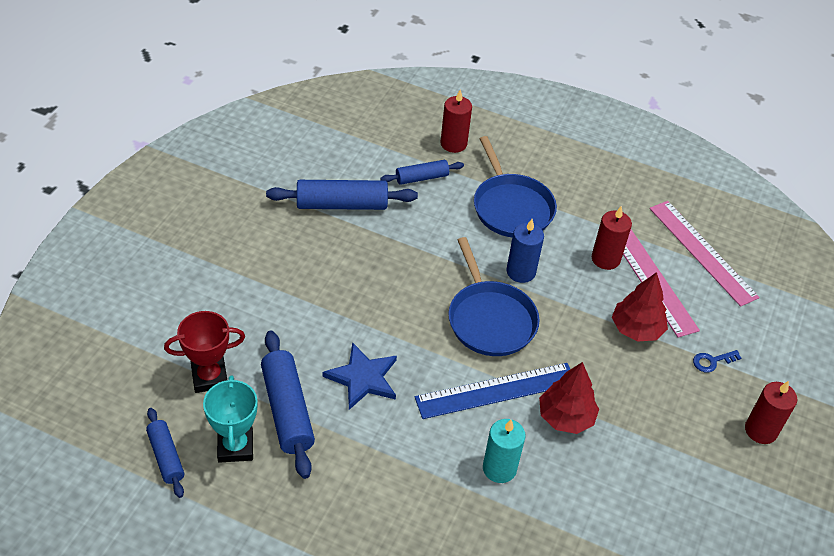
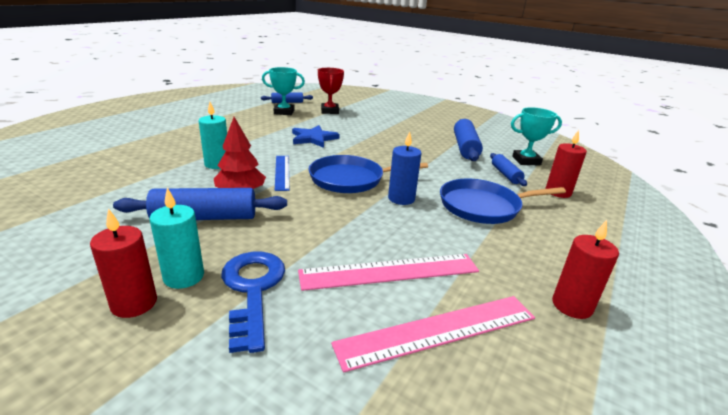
camera: 100 degrees right, 20 degrees down
(287, 410) = (300, 122): blue rolling pin -> blue rolling pin (205, 217)
(370, 152) = (526, 161): none -> turquoise trophy
(496, 390) = (282, 172): blue ruler -> blue ruler, size x0.65
(605, 259) = (419, 246): red candle -> red candle (572, 306)
(636, 329) = (319, 246): red tree -> none
(712, 361) = (253, 289): blue key -> blue key, size x2.18
(719, 412) = (184, 276): none -> turquoise candle

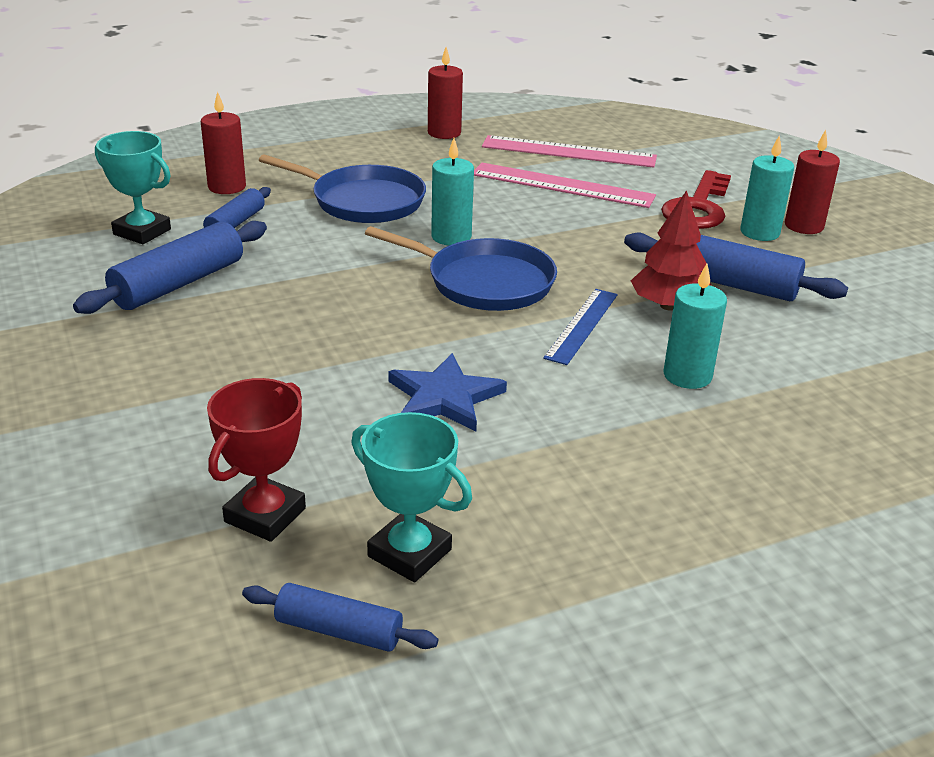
camera: 145 degrees left, 5 degrees up
(253, 289) = (698, 208): blue key -> red key
(401, 198) = (451, 237): blue candle -> turquoise candle

